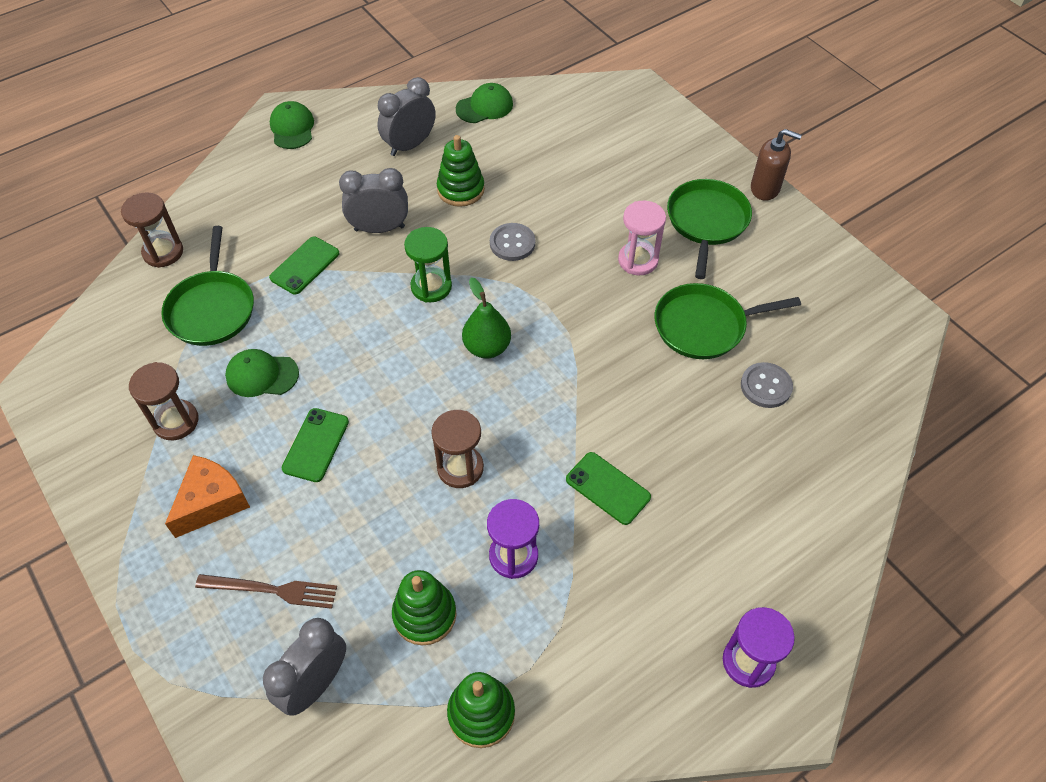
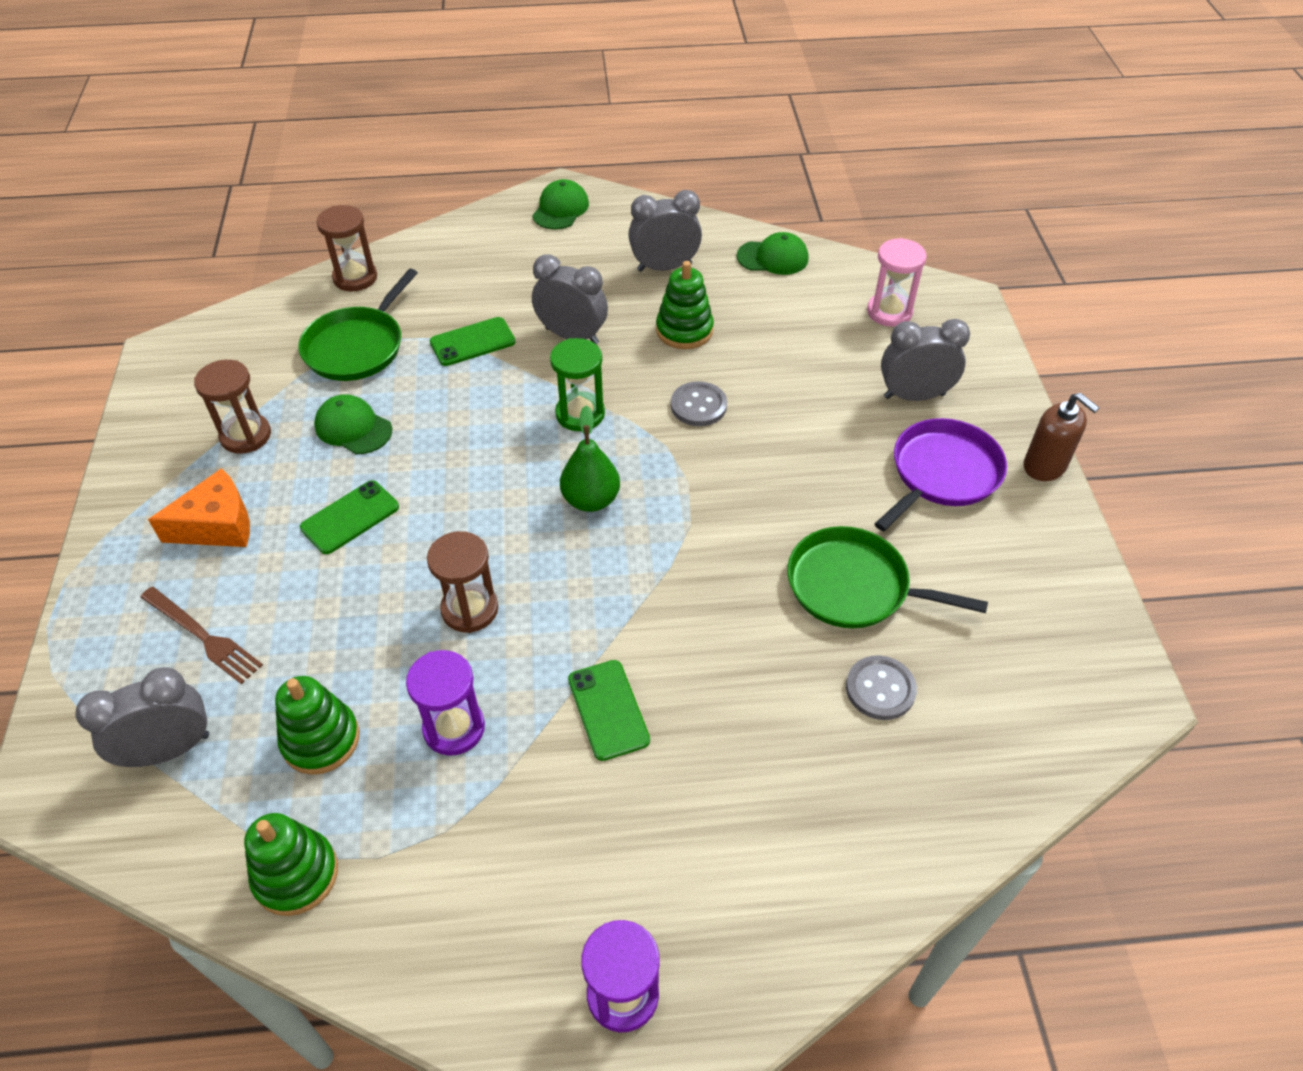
camera: 30 degrees right, 5 degrees down
(638, 260) = (827, 481): pink hourglass -> pink hourglass (889, 312)
(652, 173) = (914, 396): none -> grey clock
(706, 222) = (942, 473): green pan -> purple pan

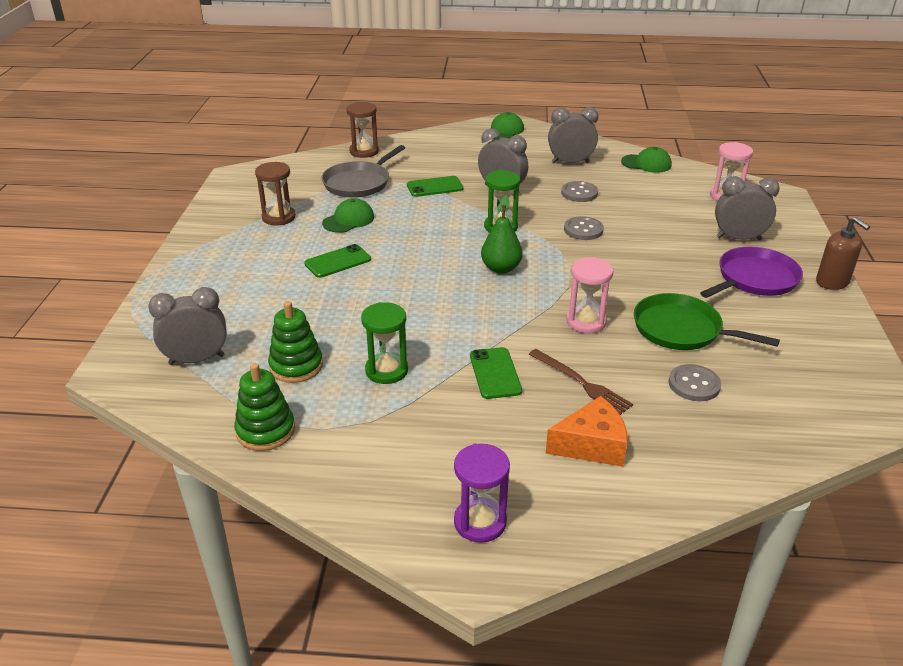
camera: 10 degrees right, 15 degrees down
(203, 636) = (230, 308): brown fork -> brown fork (581, 383)
(217, 525) = (251, 257): orange cheese -> orange cheese (591, 445)
(353, 428) = (348, 220): green cap -> green cap turned 90 degrees clockwise
(357, 347) = (359, 183): green pan -> grey pan
(454, 728) = (386, 370): purple hourglass -> green hourglass
(470, 609) = (408, 313): brown hourglass -> none
(684, 330) = (579, 193): green stacking toy -> grey button
(722, 590) = (586, 322): none -> pink hourglass

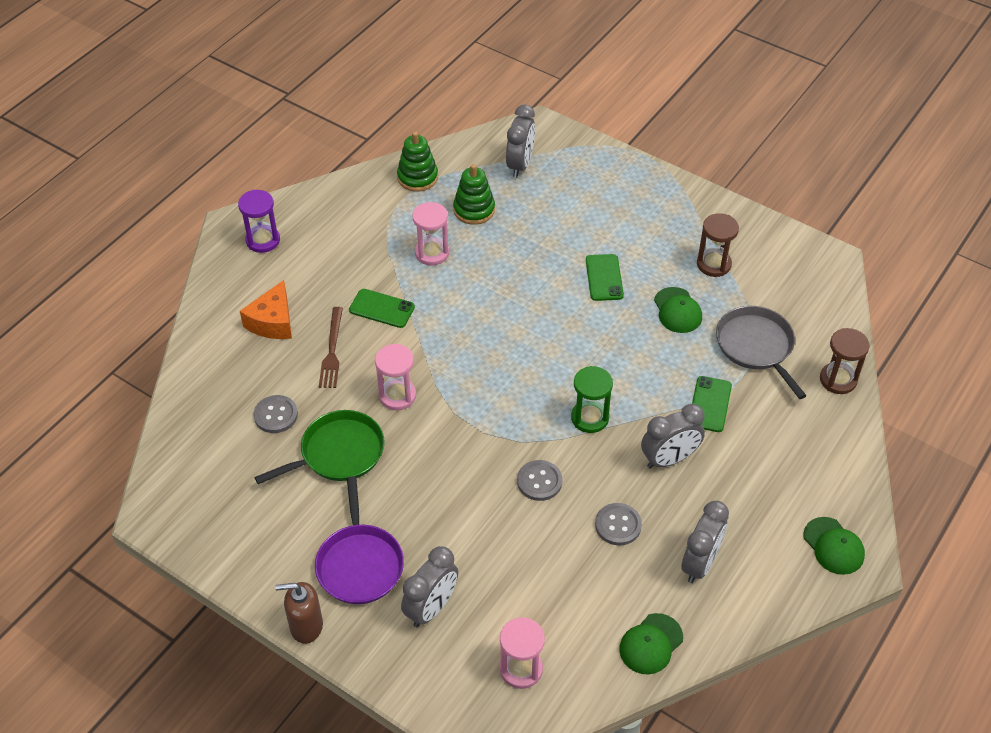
camera: 120 degrees right, 15 degrees up
(386, 370) = (432, 253): green hourglass -> pink hourglass
(501, 268) = (516, 381): green pear -> none
(581, 383) = (332, 351): brown fork -> brown fork turned 75 degrees counterclockwise

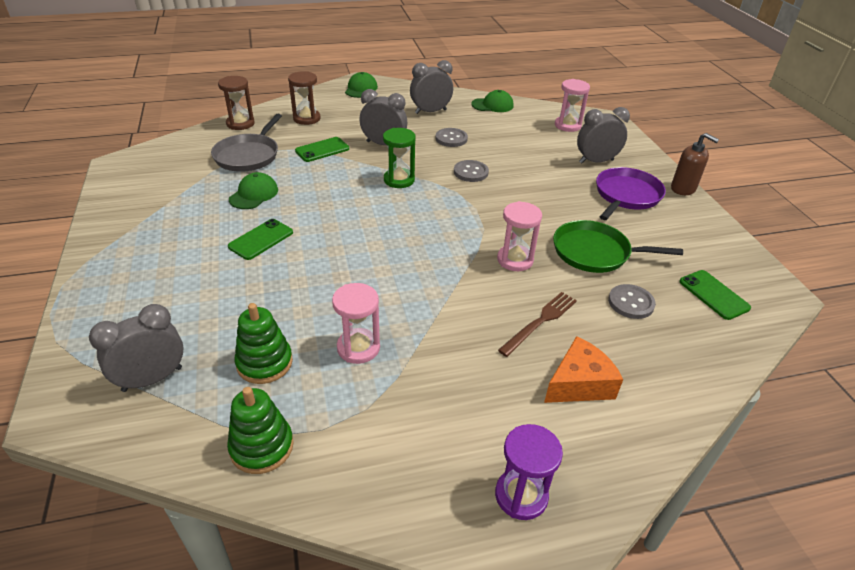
camera: 140 degrees left, 10 degrees down
(382, 308) = (461, 328): green phone -> green phone (713, 295)
(713, 264) = (181, 202): brown hourglass -> brown hourglass (307, 118)

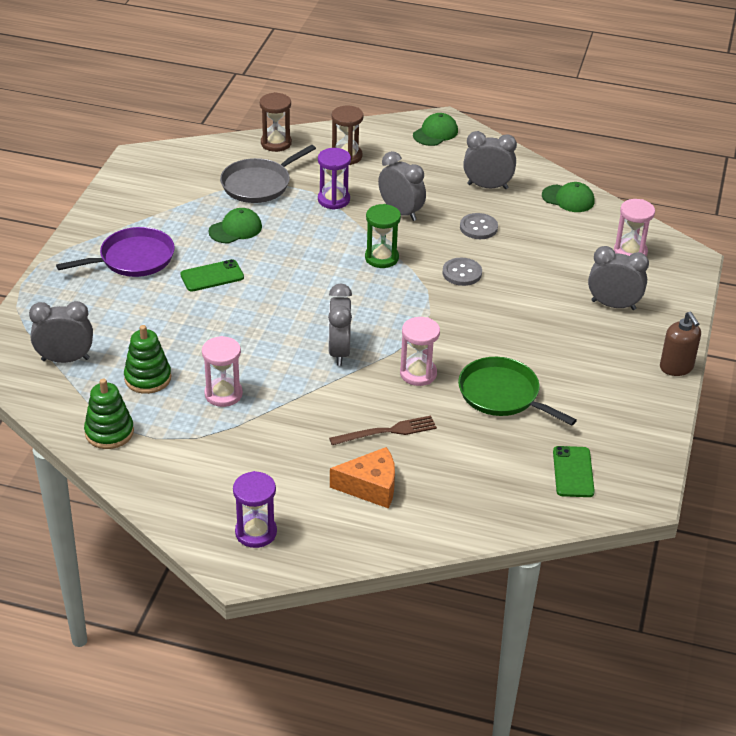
camera: 30 degrees right, 0 degrees up
(322, 150) = (333, 200): green phone -> purple hourglass
(432, 265) = (339, 351): none -> grey clock
(626, 195) = (602, 352): purple pan -> purple pan (133, 259)
(631, 303) = (485, 448): grey button -> none

